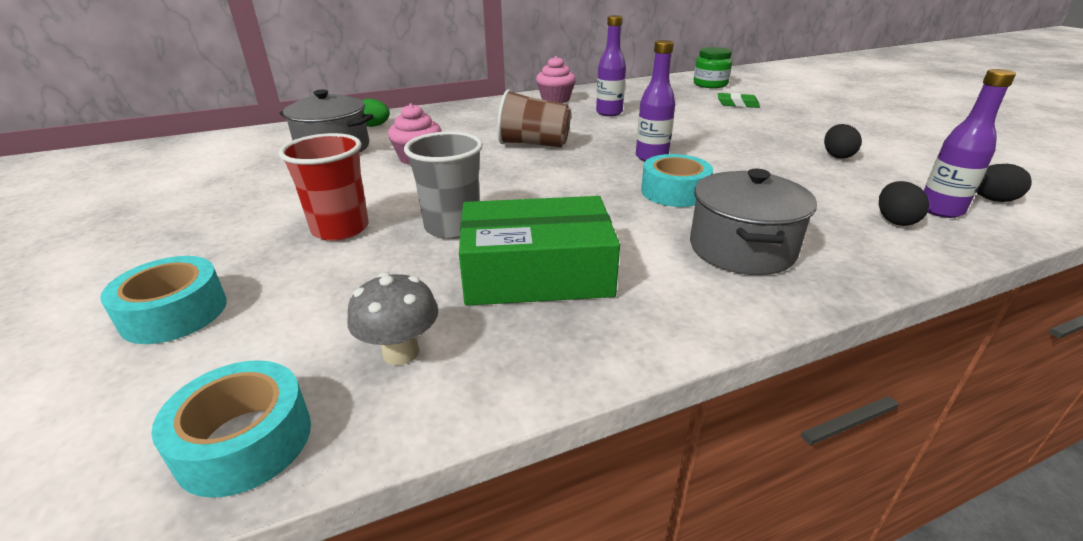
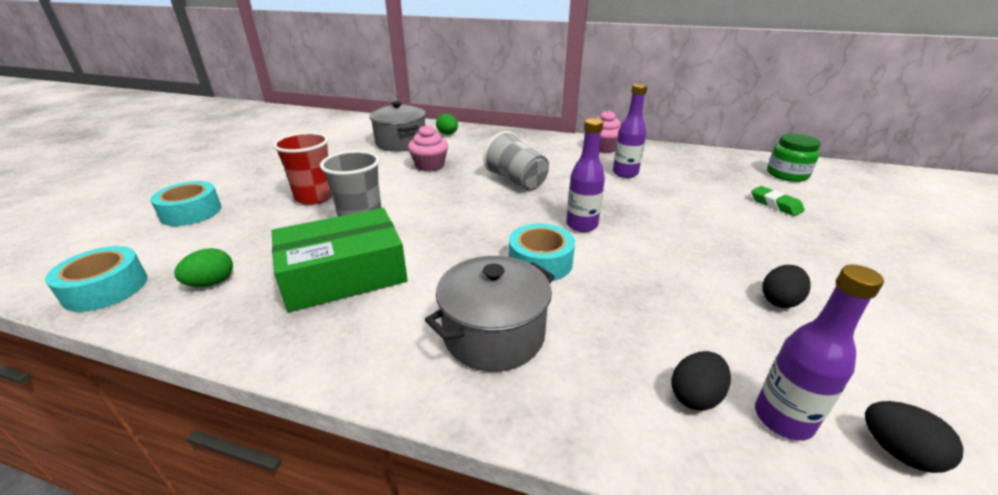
camera: 40 degrees right, 0 degrees up
(401, 352) = (211, 283): grey mushroom -> green egg
(534, 144) = (516, 181): brown cup -> grey cup
(536, 272) = (344, 274): green box -> green box turned 60 degrees counterclockwise

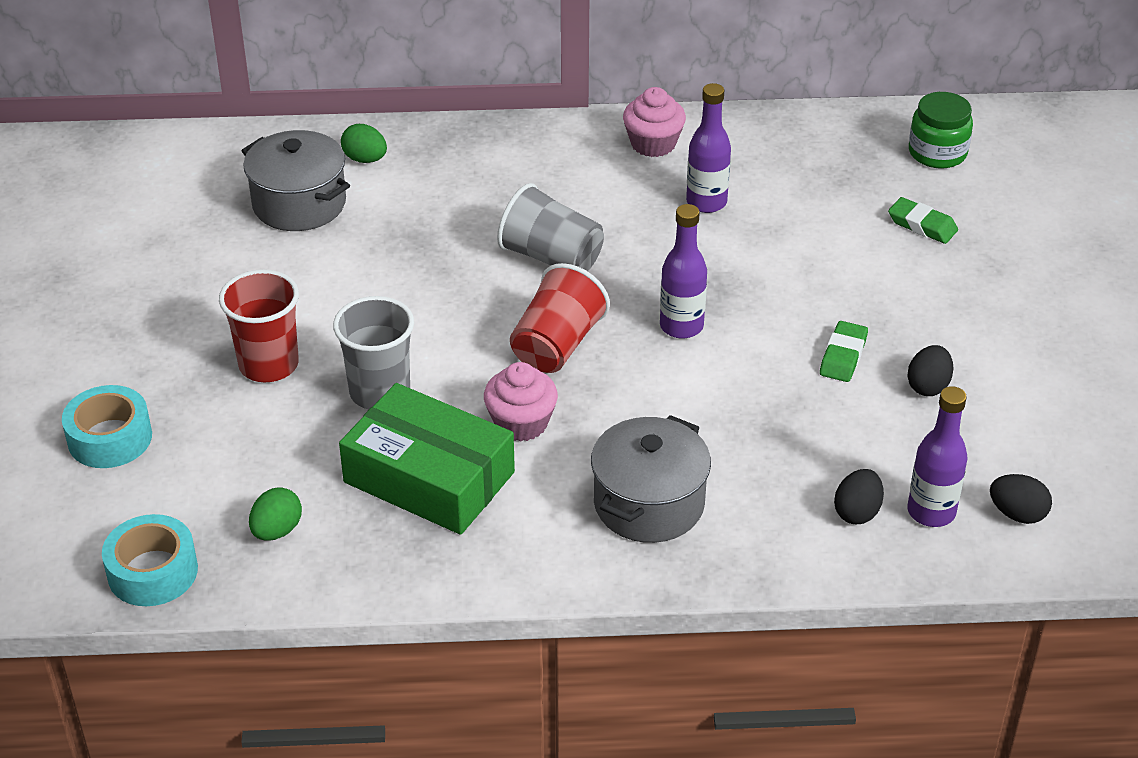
camera: 20 degrees left, 10 degrees up
(344, 274) = (429, 477): green box -> green box turned 75 degrees clockwise
(430, 166) = (393, 253): pink cupcake -> pink cupcake (521, 423)
(491, 219) = (557, 345): none -> red cup
(540, 262) = (654, 399): turquoise tape -> none
(703, 265) = (843, 356): none -> green eraser

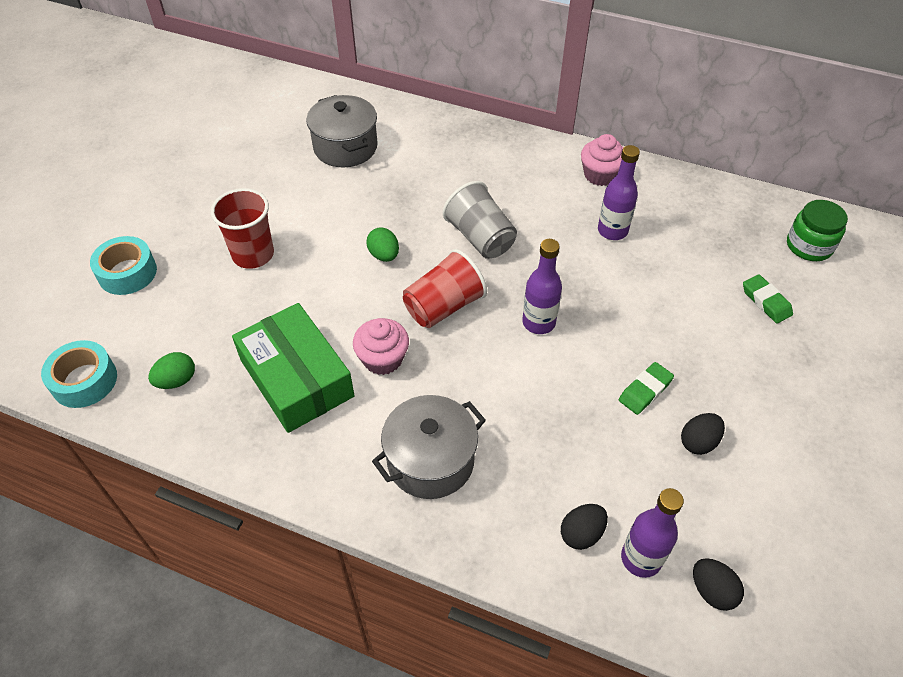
camera: 25 degrees right, 10 degrees up
(365, 159) = (405, 129): green egg -> green egg (384, 255)
(380, 392) = (307, 300): grey cup -> none

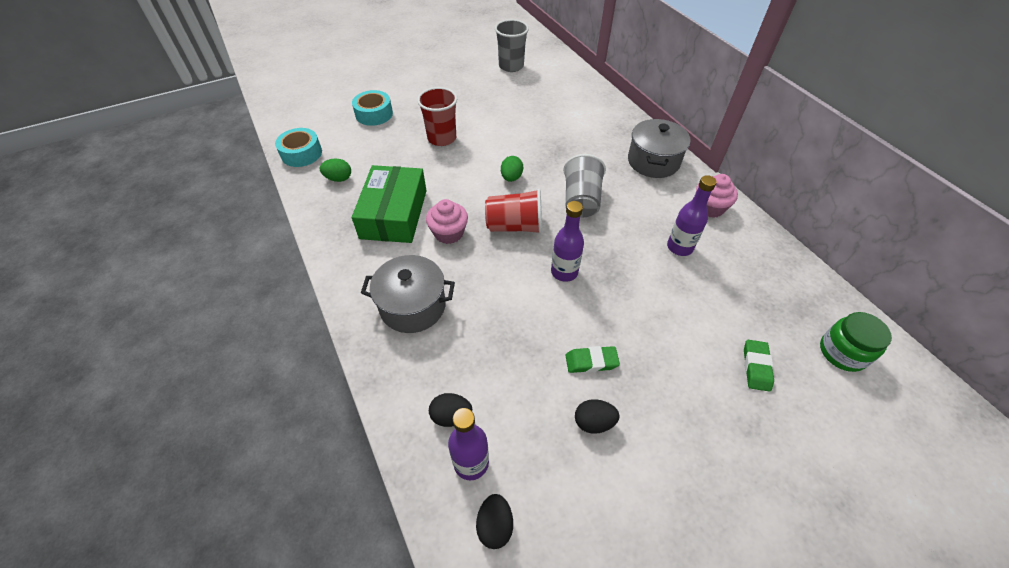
camera: 40 degrees right, 0 degrees up
(240, 119) = (511, 66): none -> grey cup
(345, 147) = (553, 108): grey pot -> grey pot (653, 161)

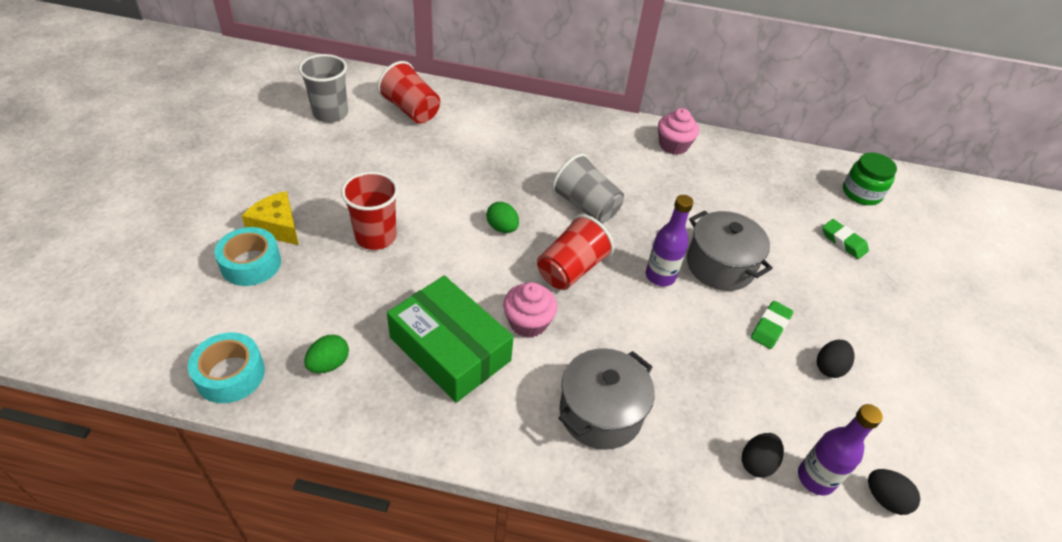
camera: 55 degrees left, 5 degrees down
(407, 105) = (277, 227): none -> yellow cheese
(557, 87) = (411, 110): none -> red cup
(653, 161) = (587, 133): grey pot -> grey pot (720, 265)
(679, 247) = (698, 192): purple bottle -> none

